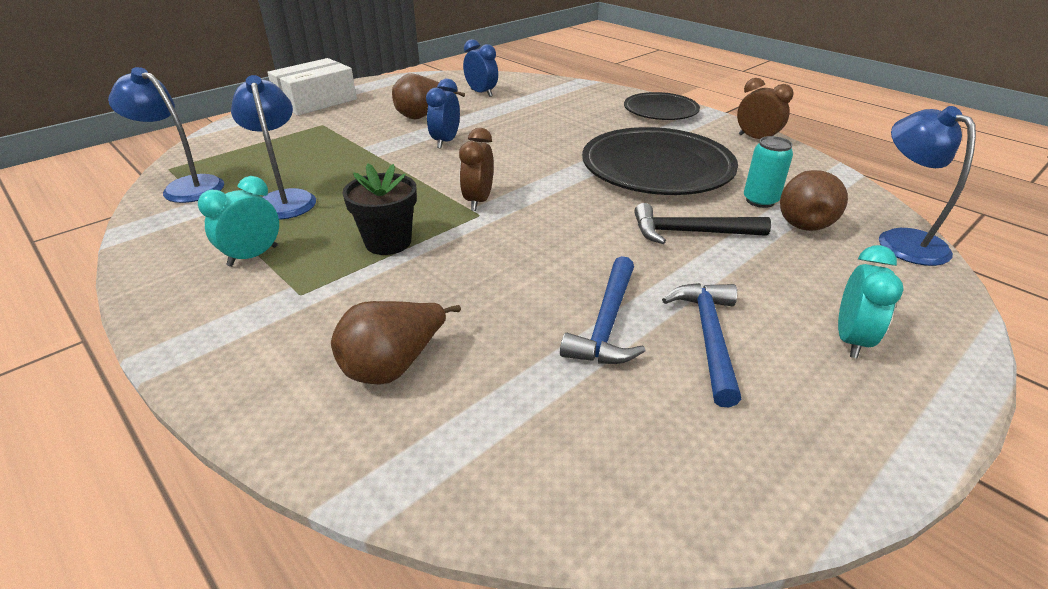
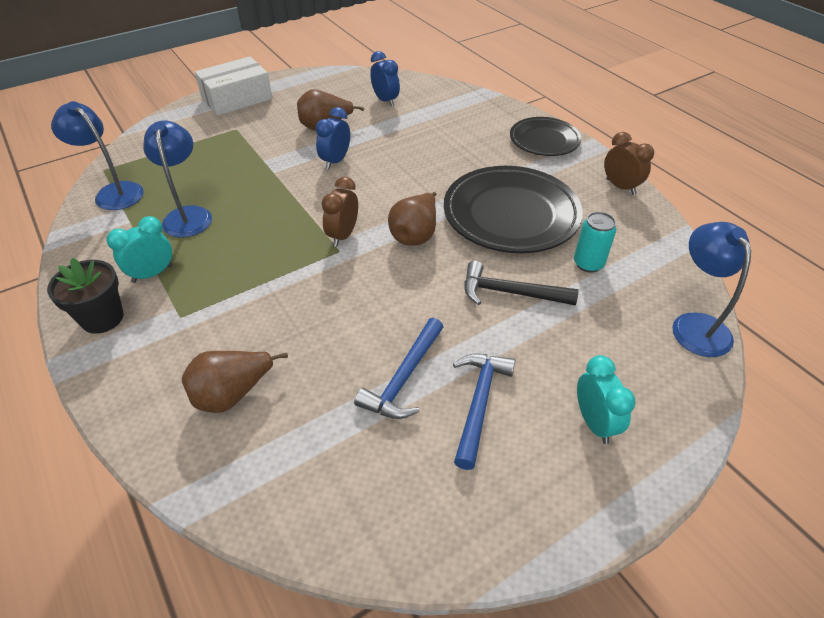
camera: 10 degrees right, 10 degrees up
(388, 242) = (258, 272): black flower pot -> black flower pot (102, 318)
(803, 221) = (616, 292): brown pear -> brown pear (415, 235)
(851, 340) = (594, 423): turquoise clock -> turquoise clock turned 45 degrees counterclockwise

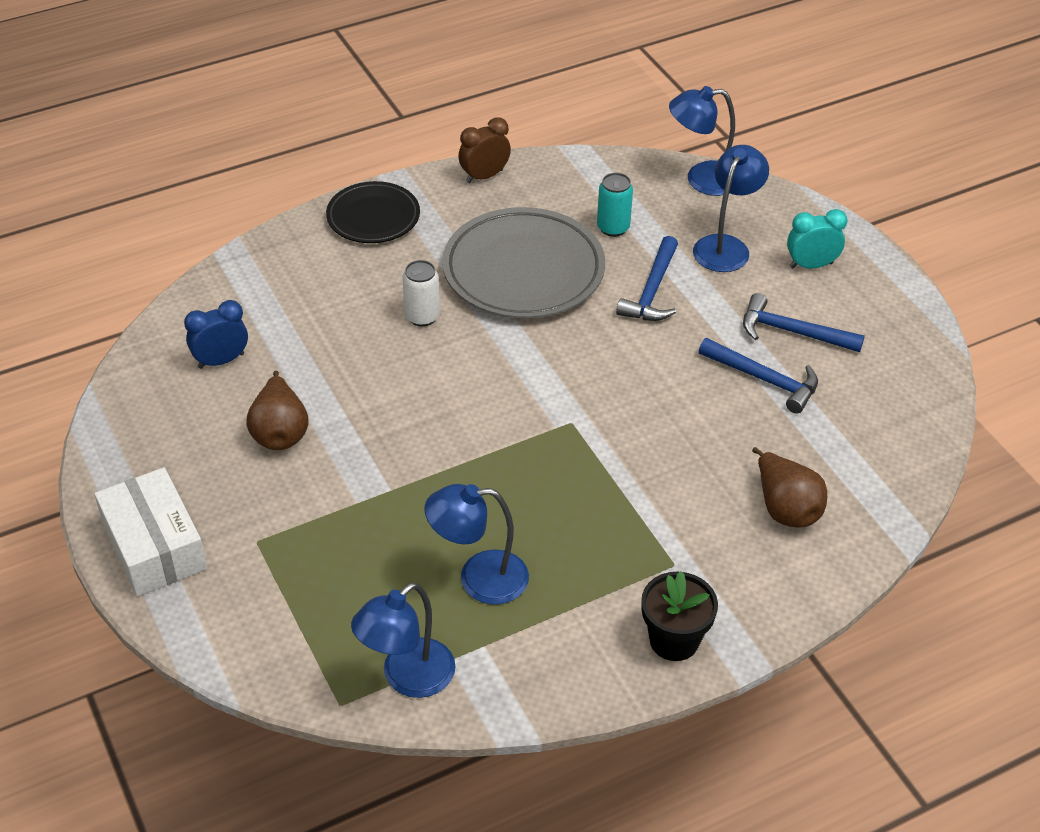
camera: 85 degrees left, 0 degrees up
(152, 274) = (598, 602): turquoise clock -> none
(335, 161) = (377, 422): blue clock -> none
(343, 235) = (543, 418): brown clock -> none
(415, 235) = (550, 354): brown pear -> none
(443, 170) = (422, 316): none -> white can
(510, 292) = (652, 291): black hammer -> blue hammer
(511, 215) = (523, 270): black plate -> grey plate
(596, 346) = (725, 246): none -> blue lamp

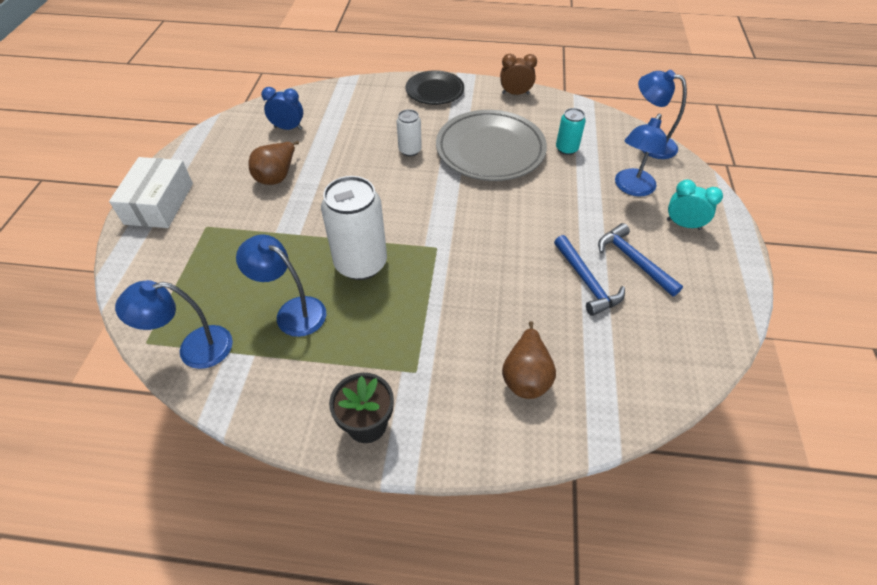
camera: 35 degrees right, 5 degrees up
(502, 485) = (361, 263): none -> white can
(652, 291) = (558, 194): blue hammer -> none
(725, 246) = (631, 188): blue lamp -> blue lamp turned 150 degrees clockwise

